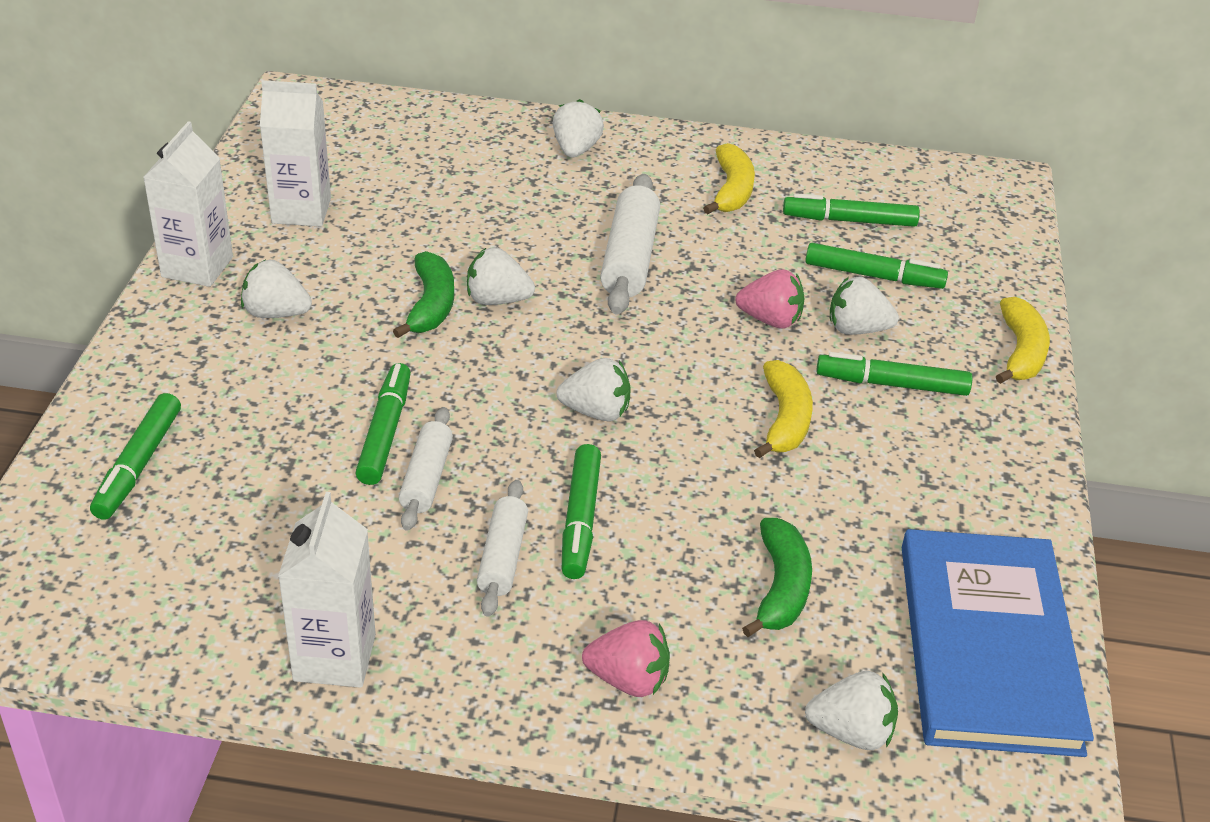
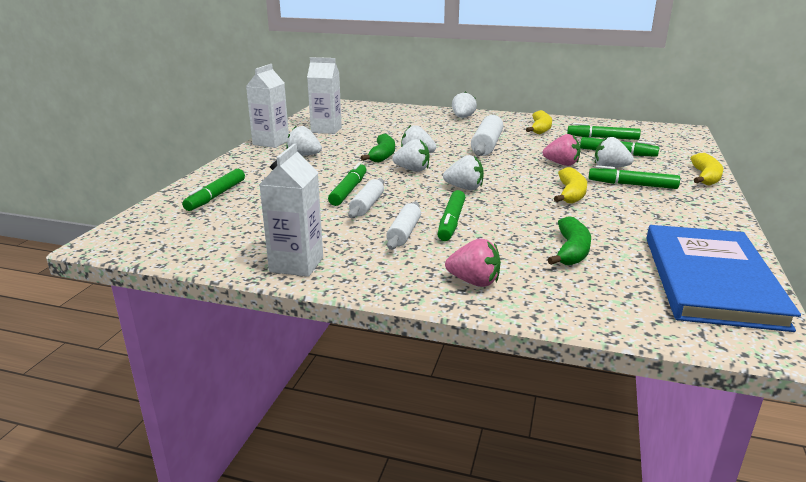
camera: 10 degrees right, 15 degrees down
(851, 732) = (623, 311): white strawberry -> white strawberry (412, 170)

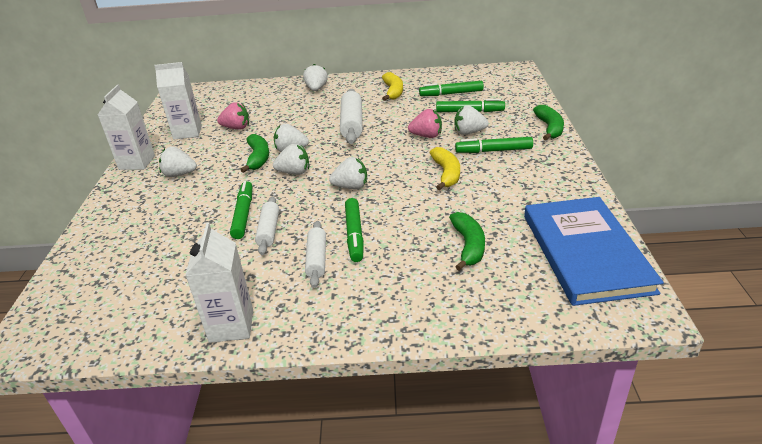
camera: 15 degrees left, 10 degrees up
(216, 196) = (111, 252): green marker -> none
(474, 282) = (400, 305): pink strawberry -> pink strawberry (236, 128)
(706, 177) = (549, 128): yellow banana -> green banana

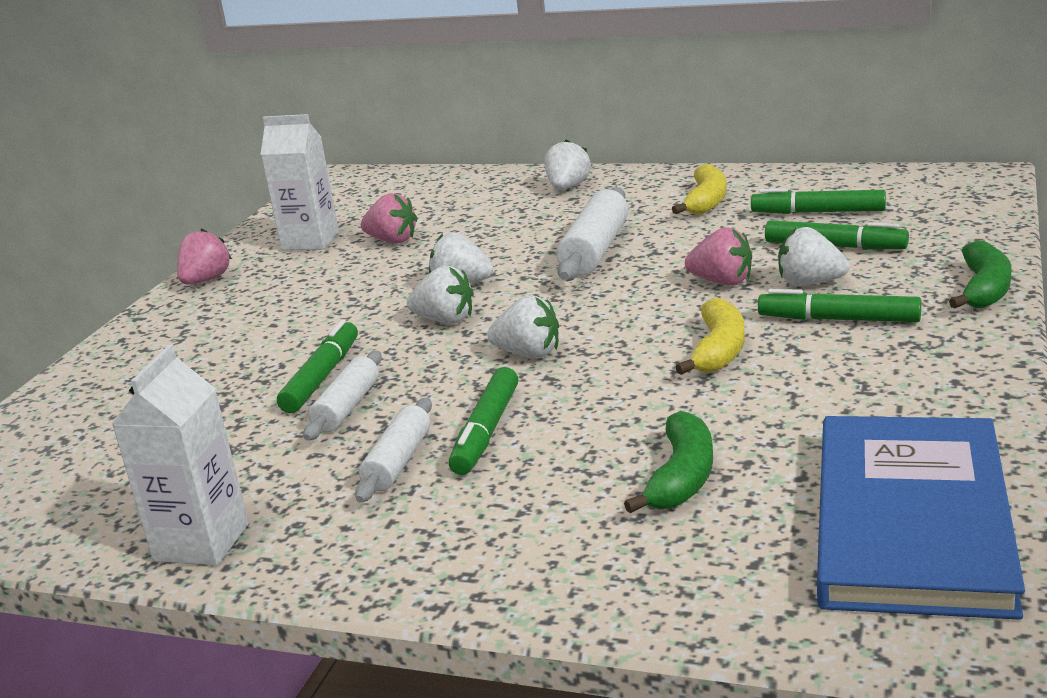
camera: 20 degrees right, 10 degrees down
(137, 162) = (206, 280): white carton -> pink strawberry
(179, 174) = (259, 304): white strawberry -> none
(258, 158) = (399, 291): green banana -> none

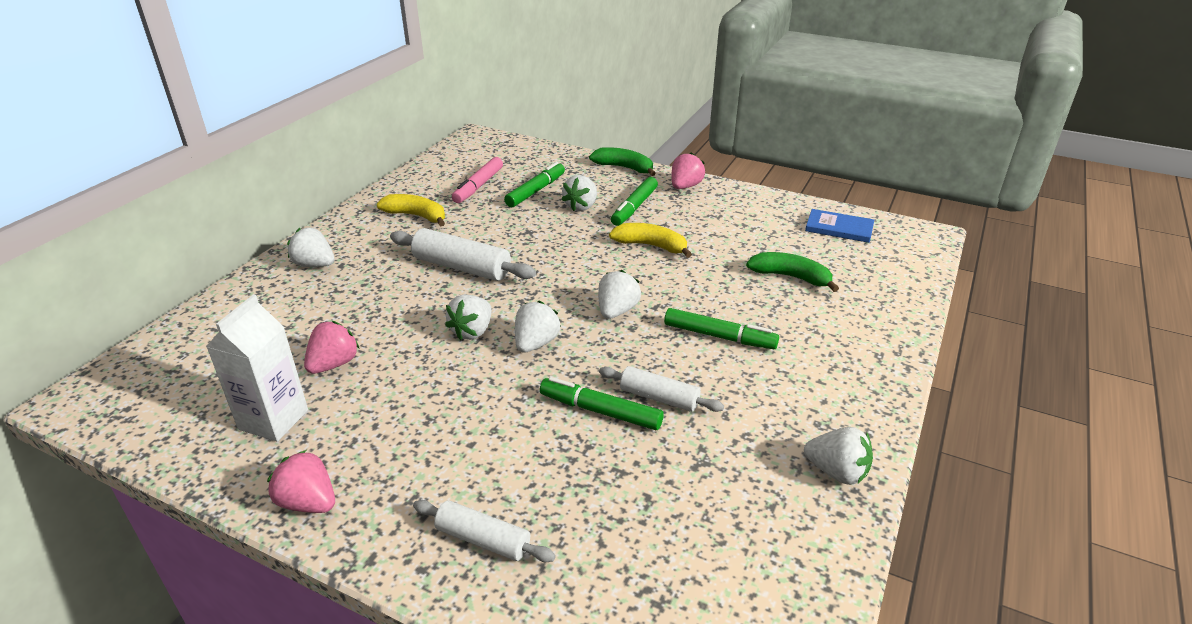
camera: 85 degrees left, 10 degrees up
(201, 542) = (837, 472): white carton -> white strawberry
(398, 462) = (747, 375): white rolling pin -> white rolling pin (483, 540)
(722, 282) = (557, 231): pink strawberry -> pink strawberry (685, 186)
(818, 212) = (478, 186): green marker -> pink marker
(912, 520) = (839, 228): blue book -> blue book, size x0.47

